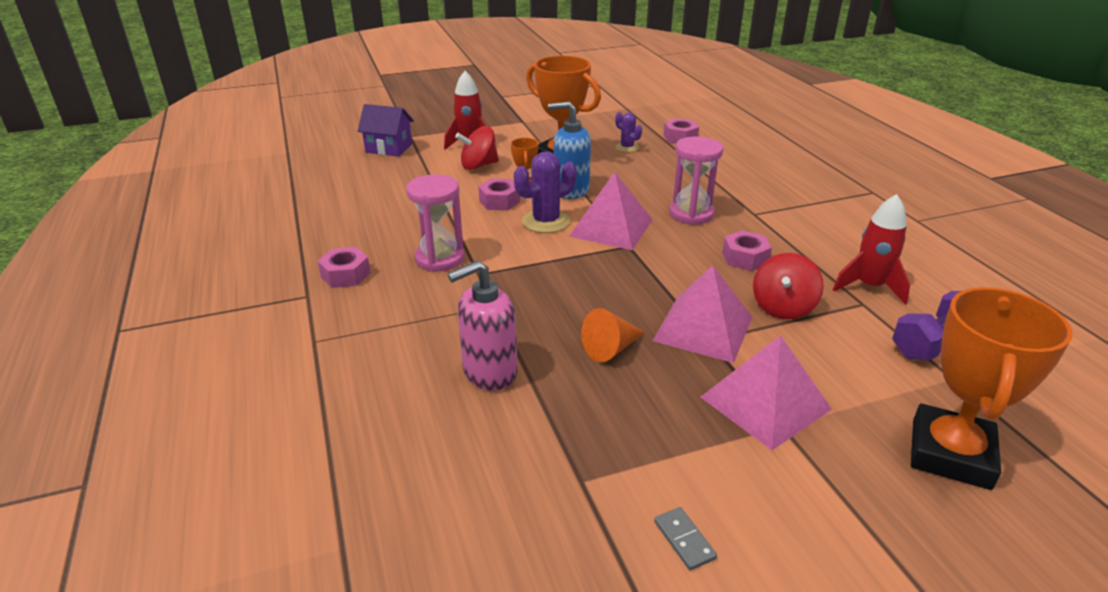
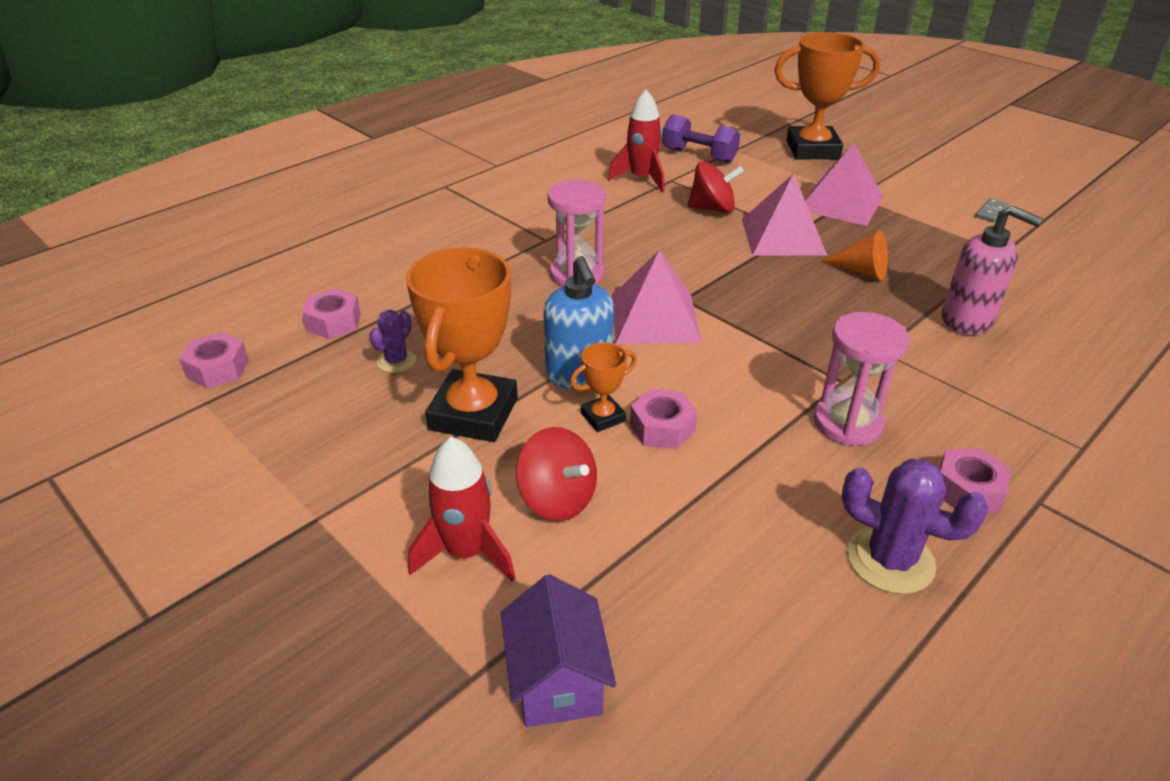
camera: 115 degrees left, 5 degrees up
(546, 221) = (682, 369): purple cactus -> purple cactus (890, 560)
(745, 258) = (646, 233): pink nut -> pink nut (218, 369)

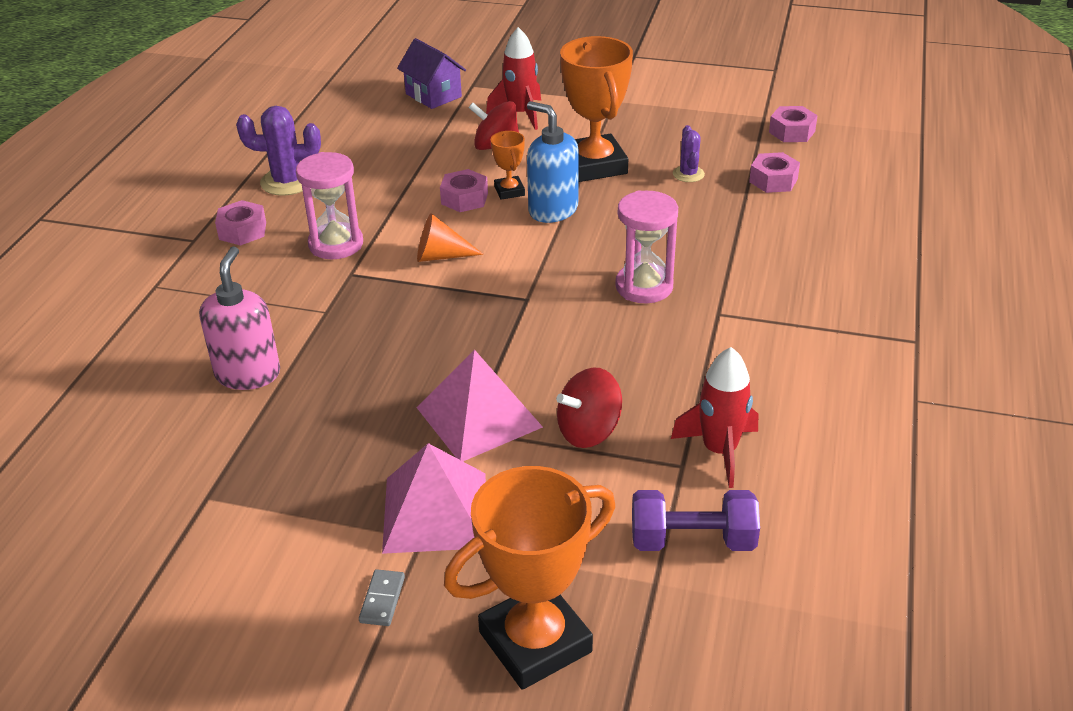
camera: 150 degrees right, 0 degrees up
(603, 417) = (509, 191): orange trophy -> orange trophy turned 45 degrees counterclockwise
(654, 318) = (536, 271): pink pyramid -> none
(861, 271) = (371, 398): orange cone -> orange cone (440, 256)
(967, 320) = (248, 374): pink soap dispenser -> pink soap dispenser turned 90 degrees clockwise
(991, 212) = (220, 581): grey domino -> grey domino (382, 600)

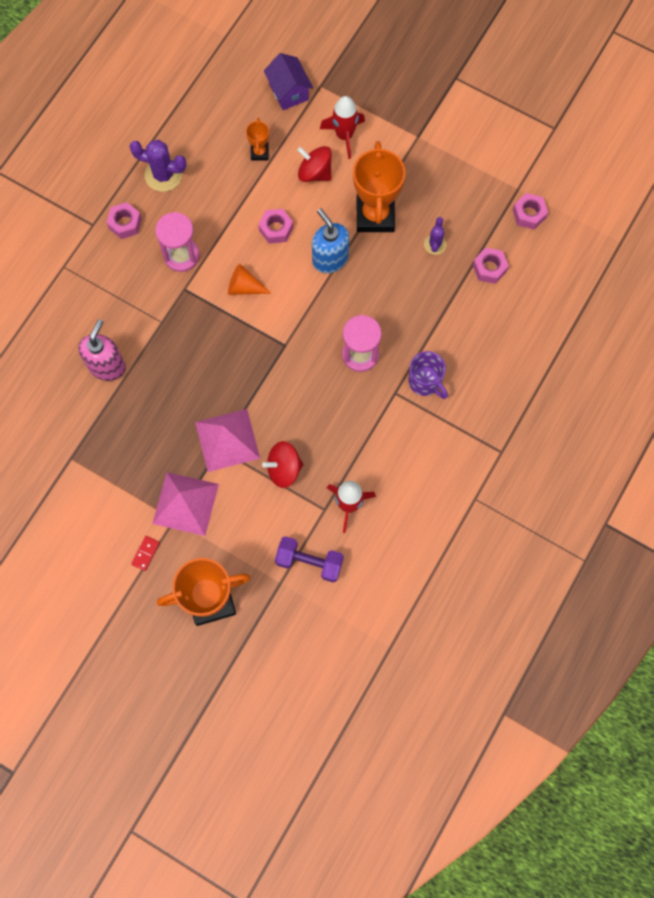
camera: 15 degrees right, 35 degrees up
(382, 600) = (145, 553): grey domino -> red domino
(509, 191) = (308, 229): orange trophy -> orange trophy (259, 152)
(755, 294) = (425, 382): none -> purple mug

